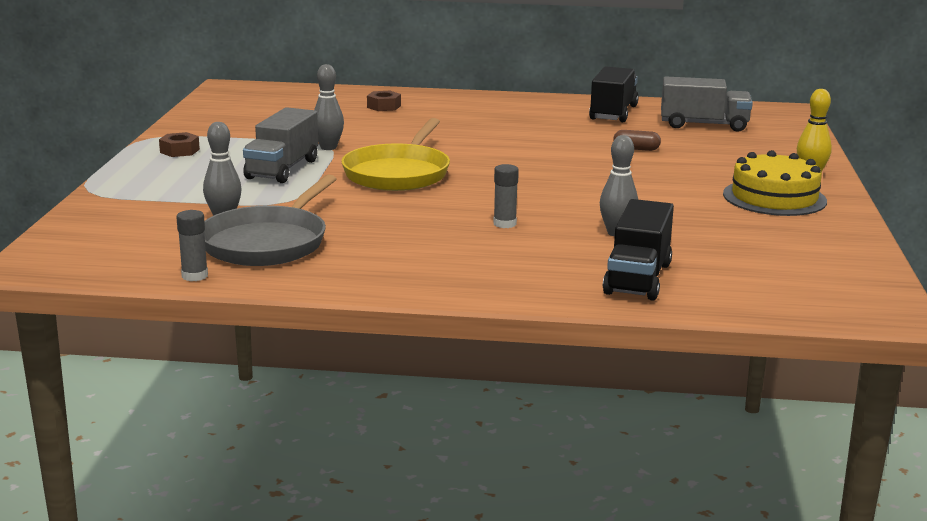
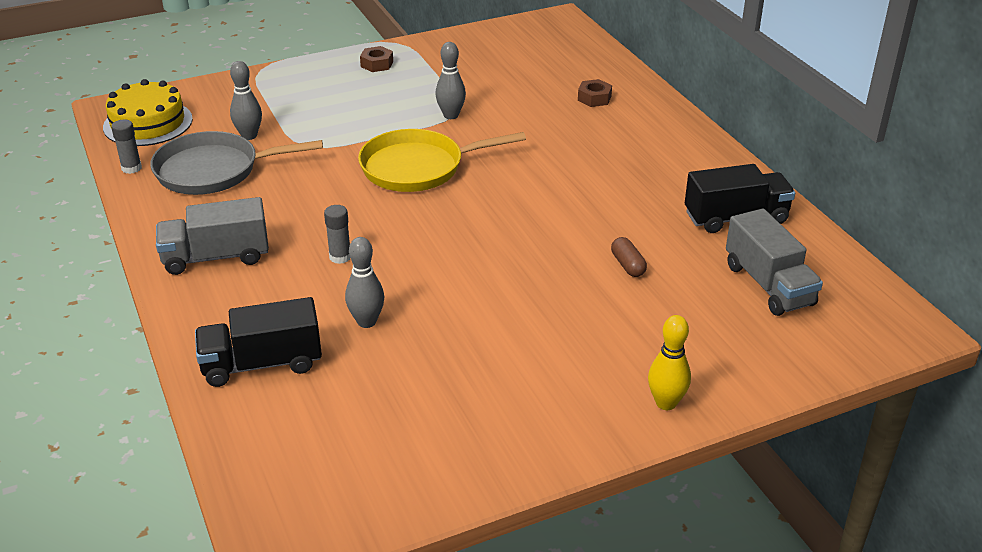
camera: 60 degrees right, 15 degrees up
(282, 169) = (377, 117): grey truck -> grey truck (216, 257)
(774, 197) = (561, 393): yellow cake -> yellow cake (148, 123)

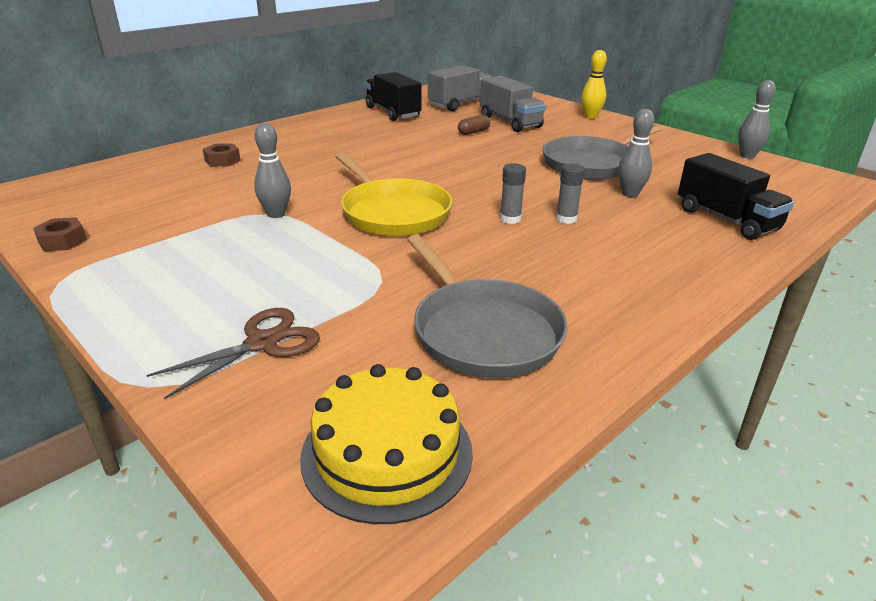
camera: 110 degrees left, 5 degrees down
(131, 168) = (531, 411): grey glue stick -> grey glue stick (510, 219)
(216, 257) = (635, 277): grey truck -> grey truck (510, 122)
(249, 136) = (379, 330): grey bowling pin -> grey bowling pin (747, 156)
(270, 99) = (262, 343): none -> brown scissors
(377, 64) = (136, 282): brown nut -> brown nut (62, 241)
(468, 327) = (592, 164): none -> grey pan

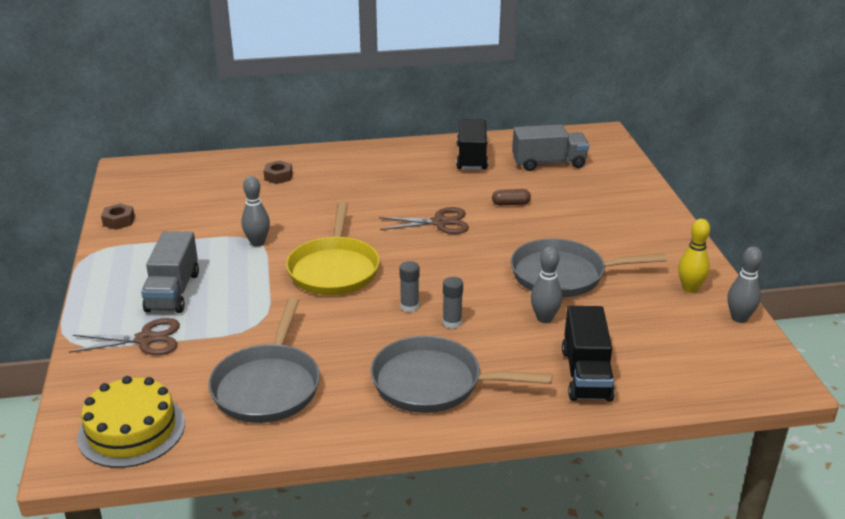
camera: 35 degrees right, 0 degrees up
(436, 156) = (440, 222): none -> brown scissors
(510, 122) = (563, 201): grey truck -> grey truck (173, 292)
(590, 117) = (656, 217): yellow bowling pin -> yellow bowling pin (690, 288)
(630, 268) = (433, 383): none -> grey pan

